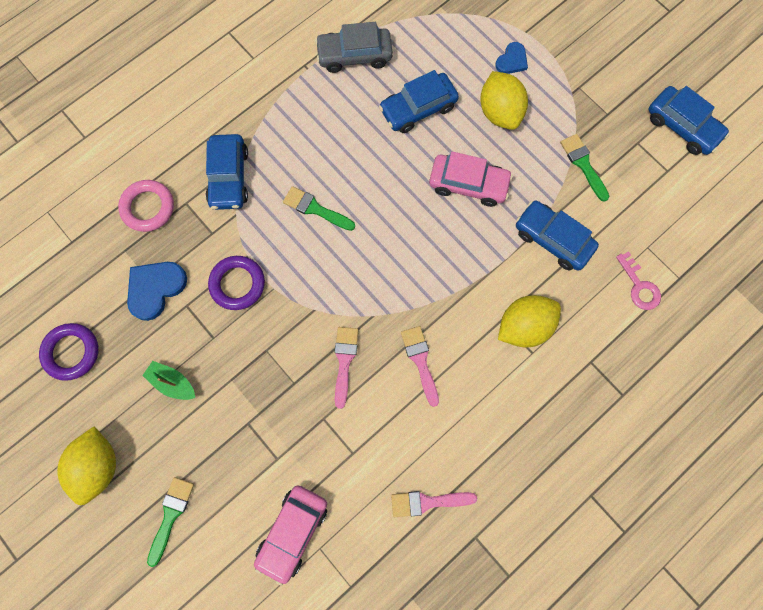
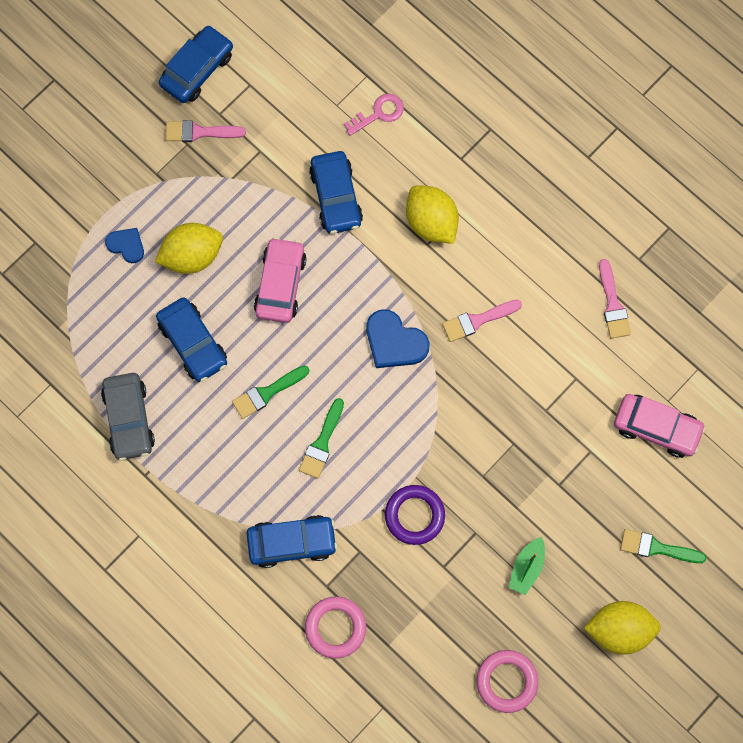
camera: 95 degrees left, 0 degrees up
(71, 352) = (506, 681): purple ring -> pink ring
(155, 288) = (428, 603): blue heart -> blue heart (394, 342)
(344, 361) = (485, 395): pink brush -> pink brush (199, 132)
(552, 239) = (336, 197): blue car -> blue car turned 45 degrees counterclockwise
(583, 164) = (249, 168): green brush -> green brush (267, 393)

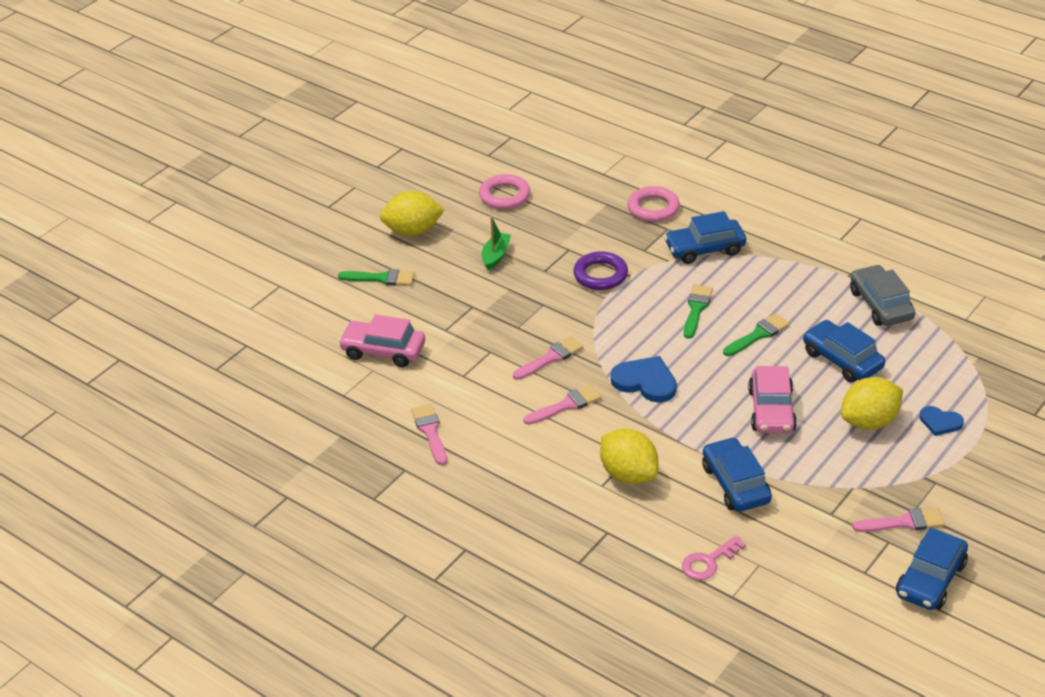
camera: 175 degrees right, 35 degrees down
(485, 391) = (550, 358): none -> pink brush

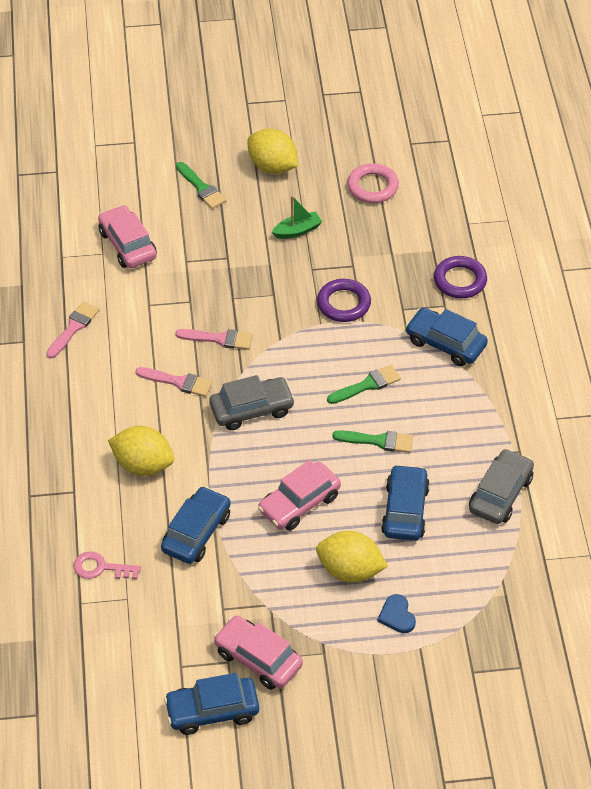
camera: 45 degrees right, 10 degrees up
(628, 475) = (143, 465): yellow lemon -> yellow lemon turned 75 degrees counterclockwise
(645, 382) = (252, 409): blue heart -> grey car
(653, 208) = (460, 280): pink ring -> purple ring
(904, 522) = (258, 659): pink brush -> pink car

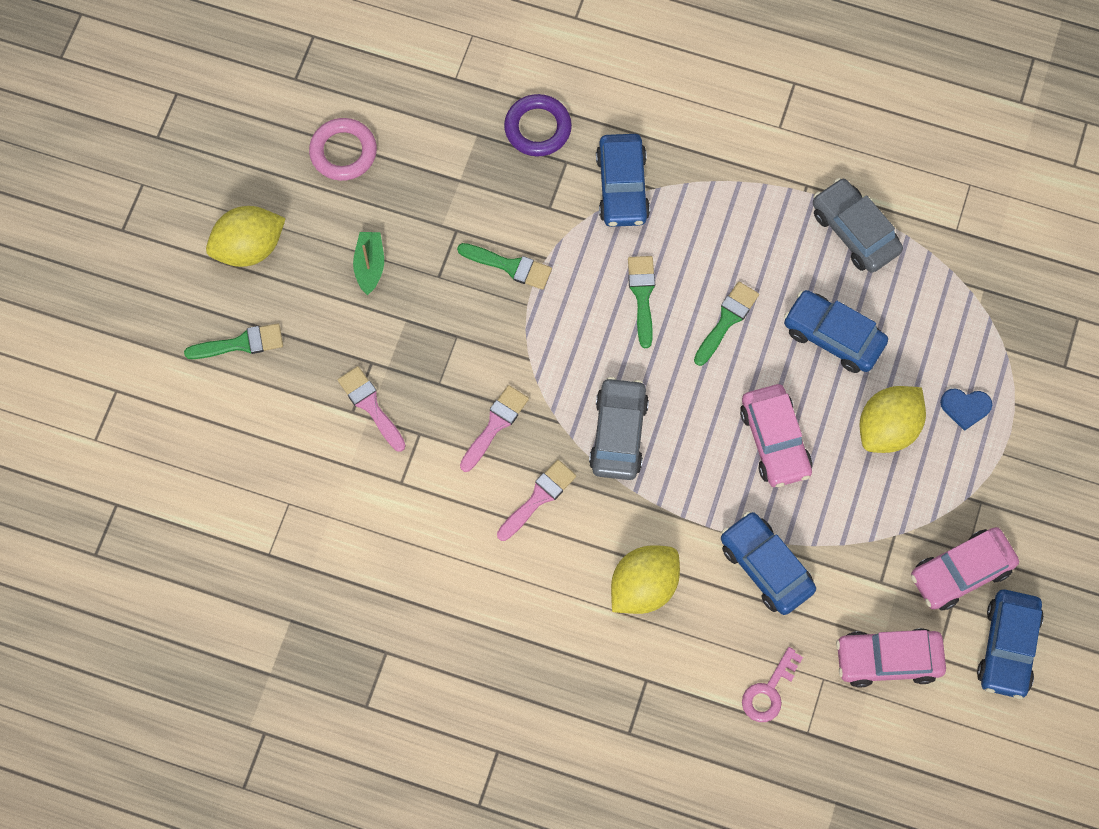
camera: 65 degrees left, 20 degrees up
(73, 328) = (394, 584): pink brush -> pink brush (370, 406)
(127, 245) = (290, 468): pink car -> pink car (888, 660)
(343, 304) = (510, 266): purple ring -> green brush
(445, 343) = (622, 187): blue car -> blue car turned 60 degrees counterclockwise

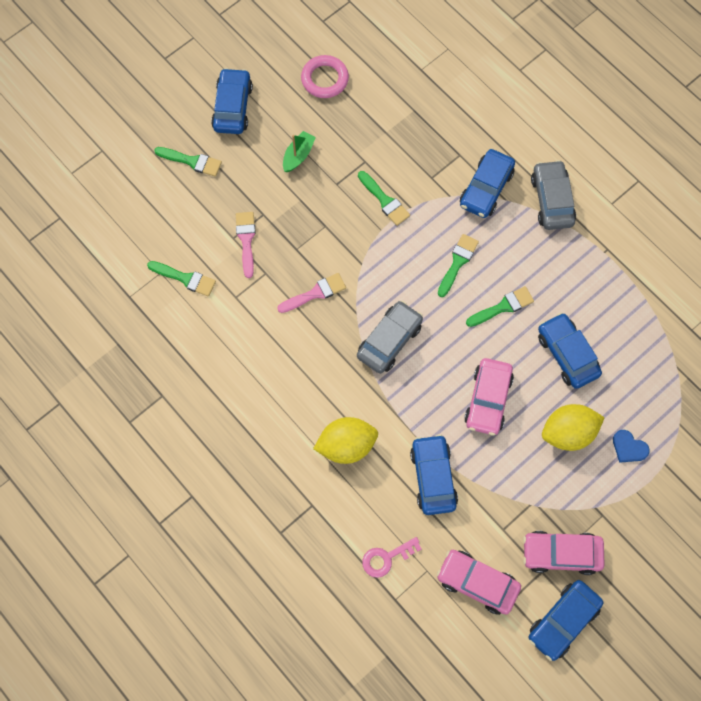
camera: 30 degrees right, 0 degrees up
(249, 248) = (232, 107): yellow lemon -> blue car
(324, 494) = (185, 278): none -> green brush
(537, 128) = (454, 125): purple ring -> none
(538, 498) = (314, 353): pink brush -> none
(854, 231) = (622, 295): grey car -> grey car (551, 200)

